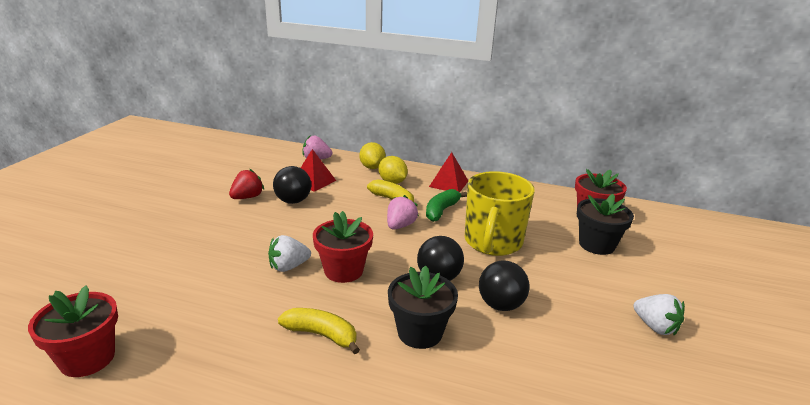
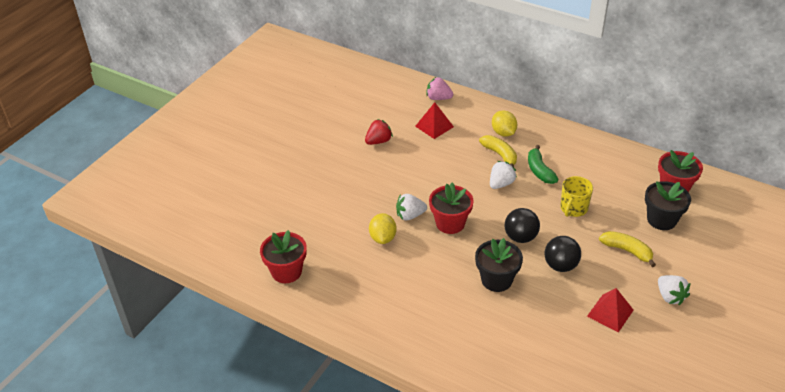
camera: 15 degrees right, 15 degrees up
(293, 201) = (416, 149): black ball -> none
(321, 335) = (430, 273): yellow banana -> yellow banana (627, 251)
(372, 167) = (488, 112): yellow lemon -> yellow lemon (383, 238)
(400, 226) = (501, 184): pink strawberry -> white strawberry
(441, 211) = (539, 171): green banana -> green banana turned 60 degrees counterclockwise
(449, 183) = (554, 139): red pyramid -> red pyramid (610, 313)
(493, 242) = (573, 208): yellow mug -> yellow mug, size x0.58

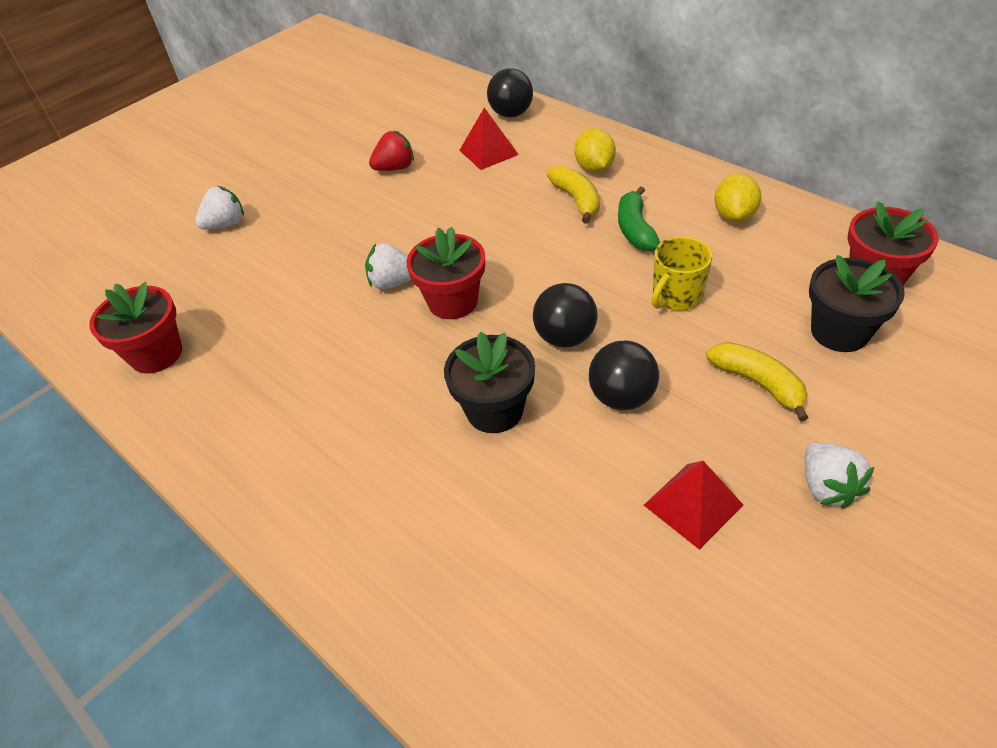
camera: 15 degrees right, 5 degrees up
(383, 238) = (333, 315): yellow lemon -> yellow lemon (734, 216)
(438, 98) = (511, 114): pink strawberry -> black ball
(501, 184) = (562, 245): white strawberry -> white strawberry (225, 224)

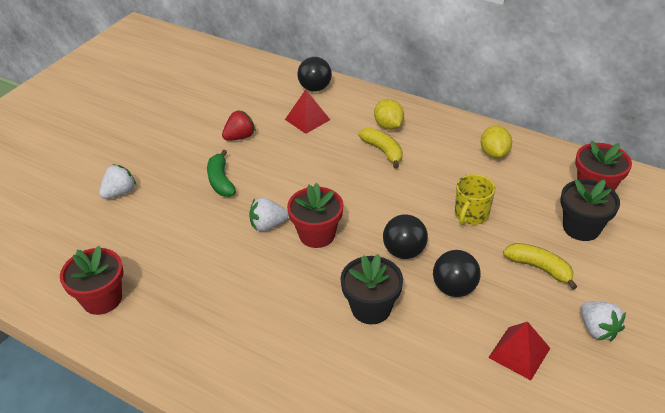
camera: 15 degrees left, 5 degrees down
(635, 229) = (430, 169): green banana -> green banana (221, 181)

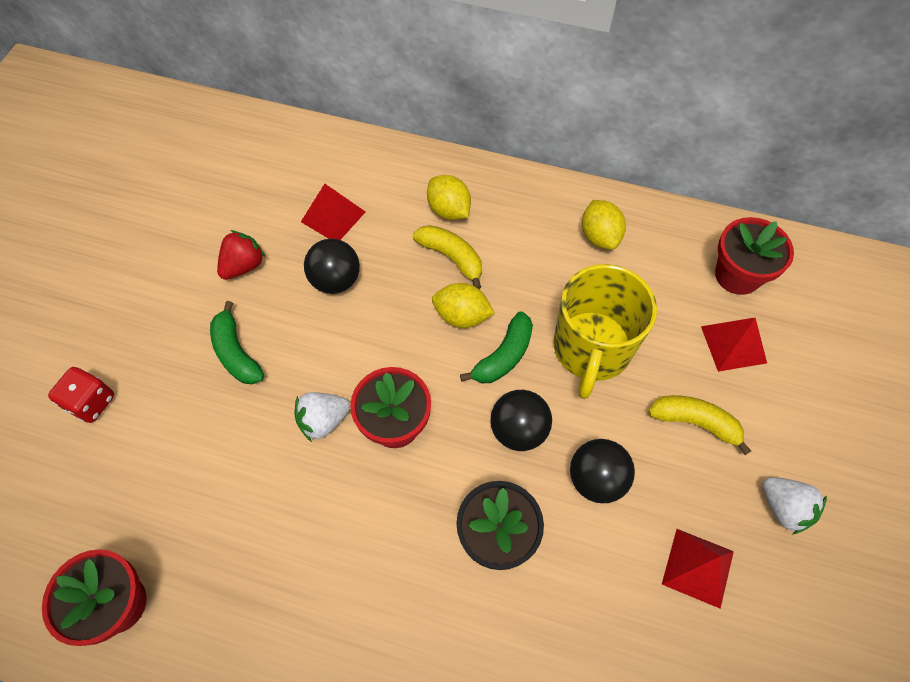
camera: 15 degrees left, 20 degrees up
(120, 192) = (91, 402): white strawberry -> red dice
(315, 88) = (330, 156): black ball -> black ball (336, 280)
(381, 183) = (462, 316): none -> yellow lemon
(405, 209) = (503, 356): none -> green banana
(471, 215) = (591, 349): yellow mug -> yellow mug, size x1.72
(581, 228) = (733, 344): black flower pot -> red pyramid

